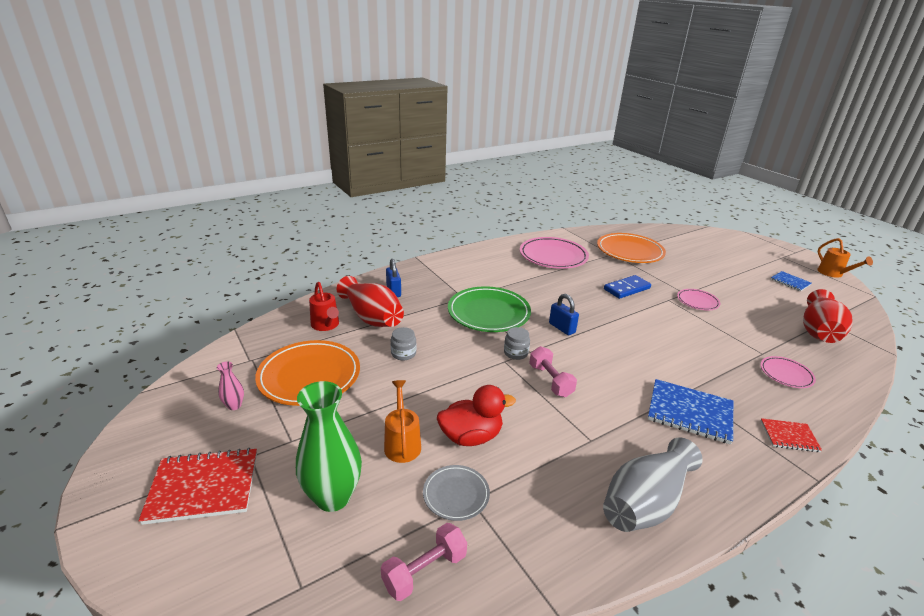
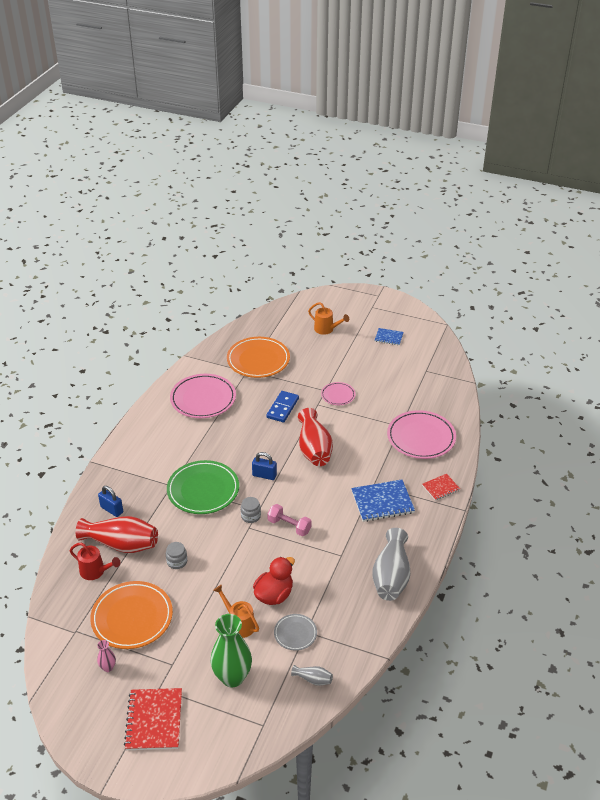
camera: 35 degrees left, 10 degrees up
(203, 487) = (154, 720): red notebook -> red notebook turned 45 degrees counterclockwise
(424, 571) = (313, 679): pink dumbbell -> grey vase
(786, 374) = (421, 437): pink plate -> pink plate, size x1.91
(818, 331) = (425, 384): red vase -> red vase (314, 449)
(833, 274) = (413, 311): orange watering can -> orange watering can (326, 329)

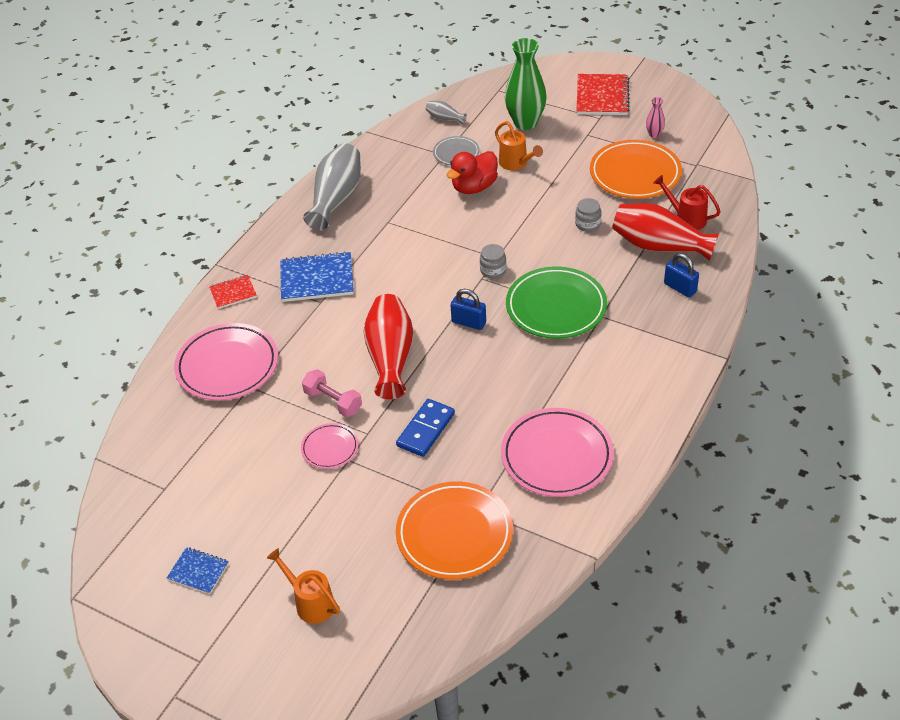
camera: 170 degrees left, 5 degrees up
(289, 526) = (445, 256): pink dumbbell -> pink dumbbell (333, 401)

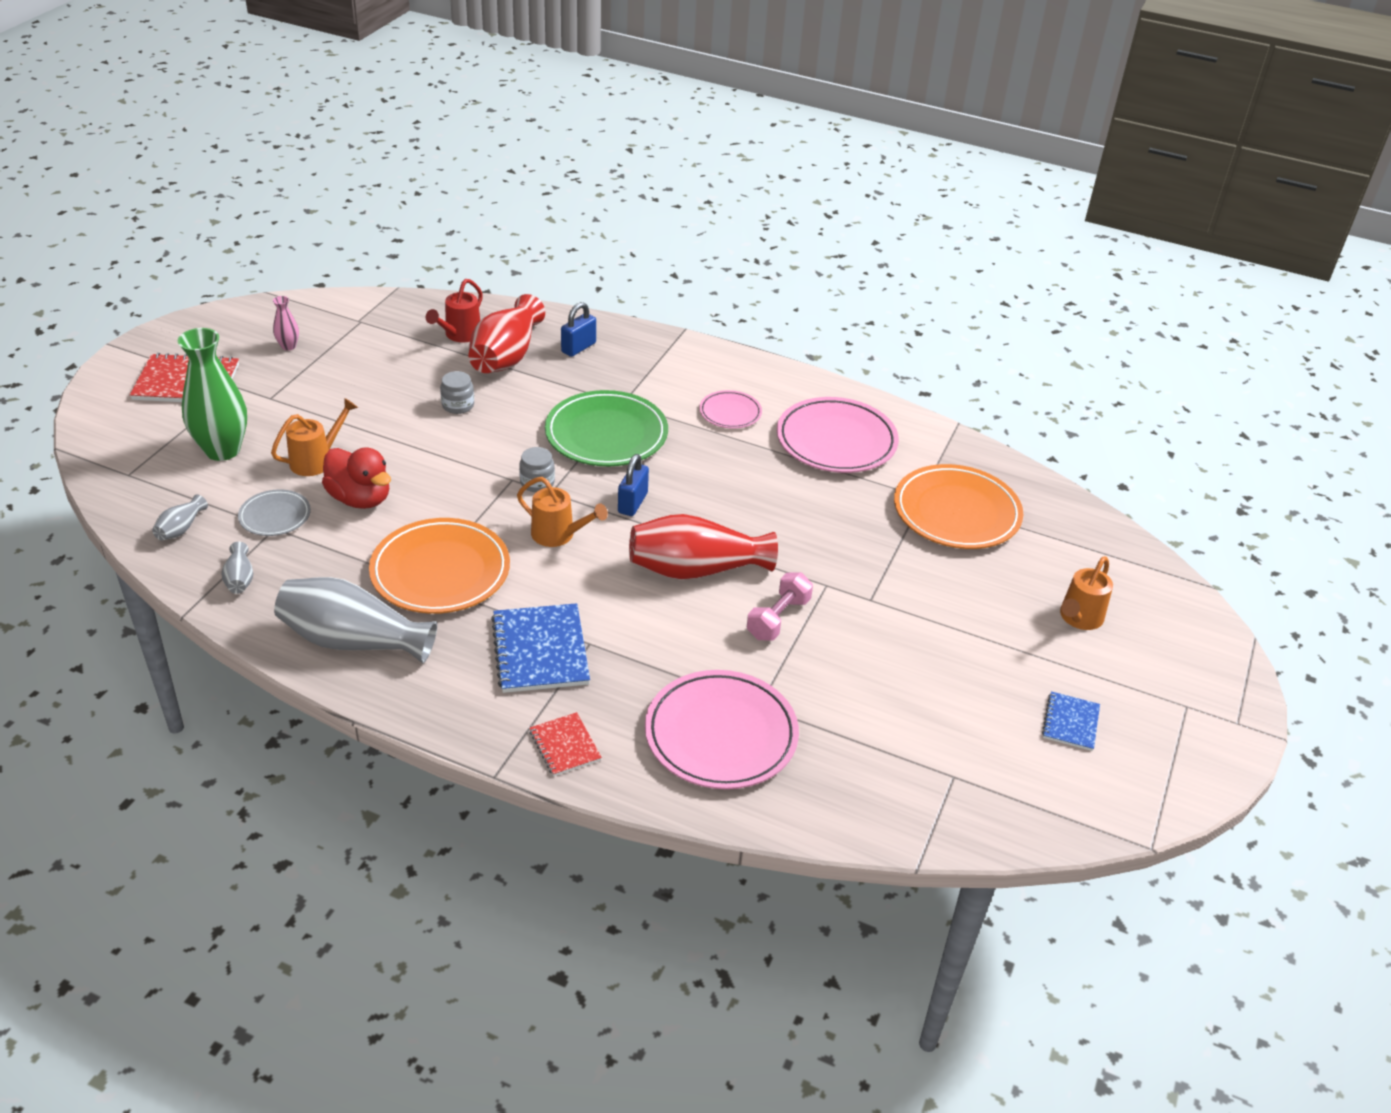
camera: 100 degrees left, 5 degrees down
(330, 448) = (855, 617): pink plate -> pink plate (730, 413)
(396, 147) = (240, 579): none -> grey vase
(426, 430) = (814, 536): blue domino -> none
(432, 284) = (558, 535): none -> orange watering can
(635, 173) = (365, 365): orange plate -> orange plate (440, 571)

